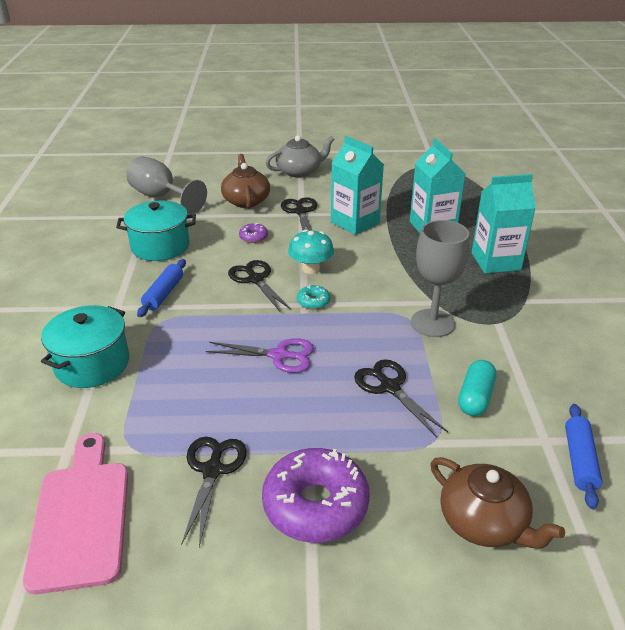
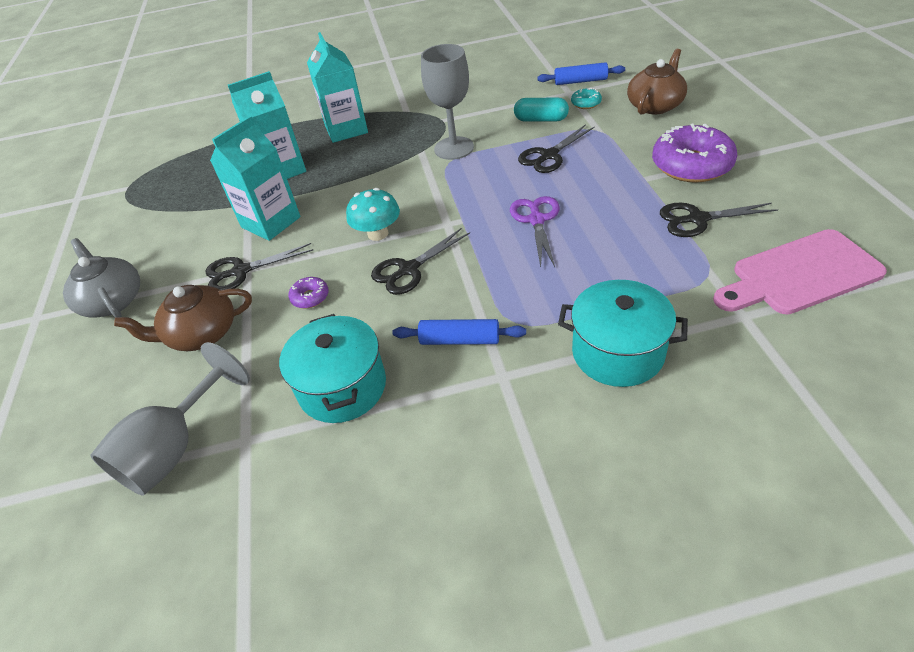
camera: 95 degrees left, 10 degrees up
(313, 302) = (441, 218): turquoise donut -> turquoise donut (586, 103)

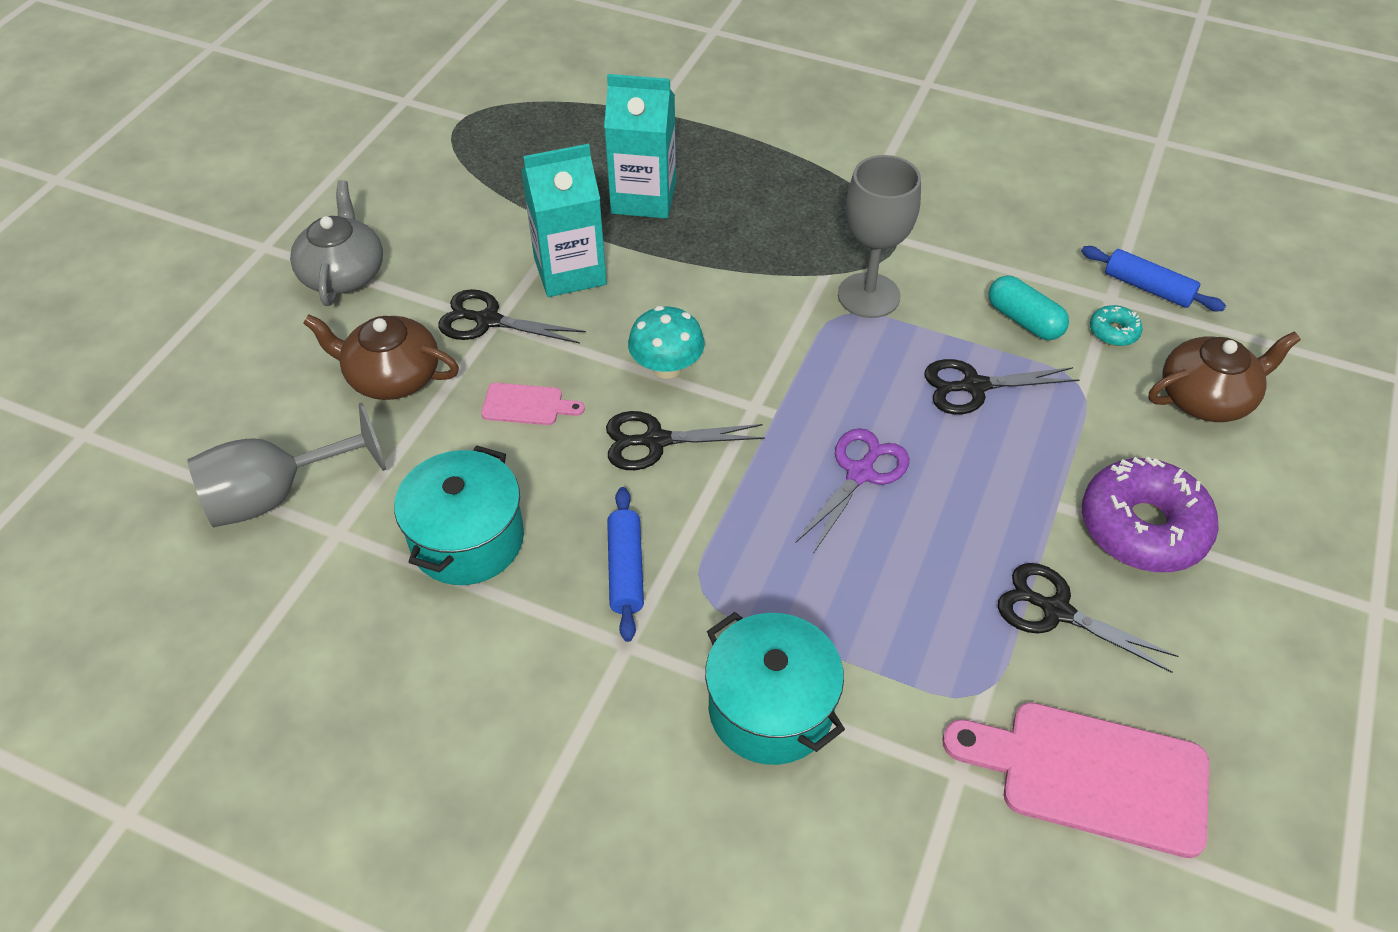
camera: 30 degrees right, 5 degrees up
(310, 297) = (527, 405): purple donut -> pink cutting board
(346, 129) = (768, 179): turquoise carton -> none
(460, 340) = (625, 570): blue rolling pin -> blue rolling pin turned 45 degrees clockwise

